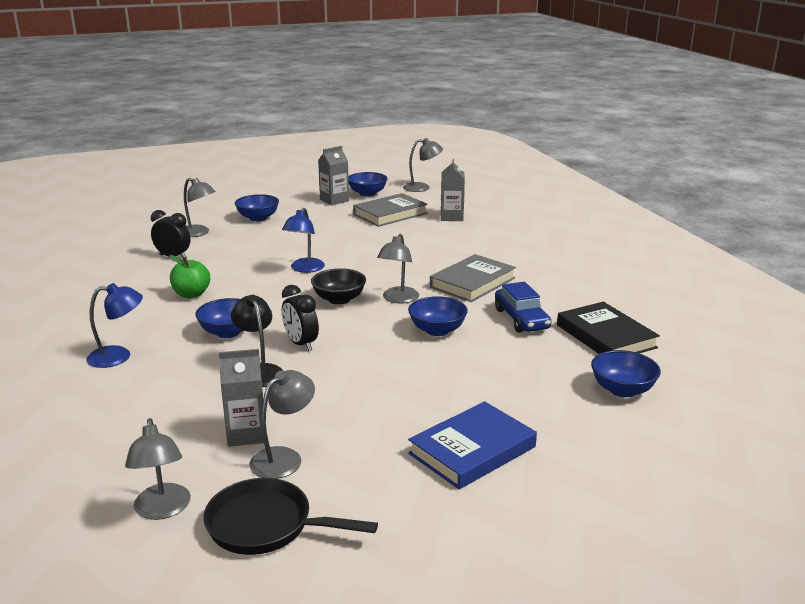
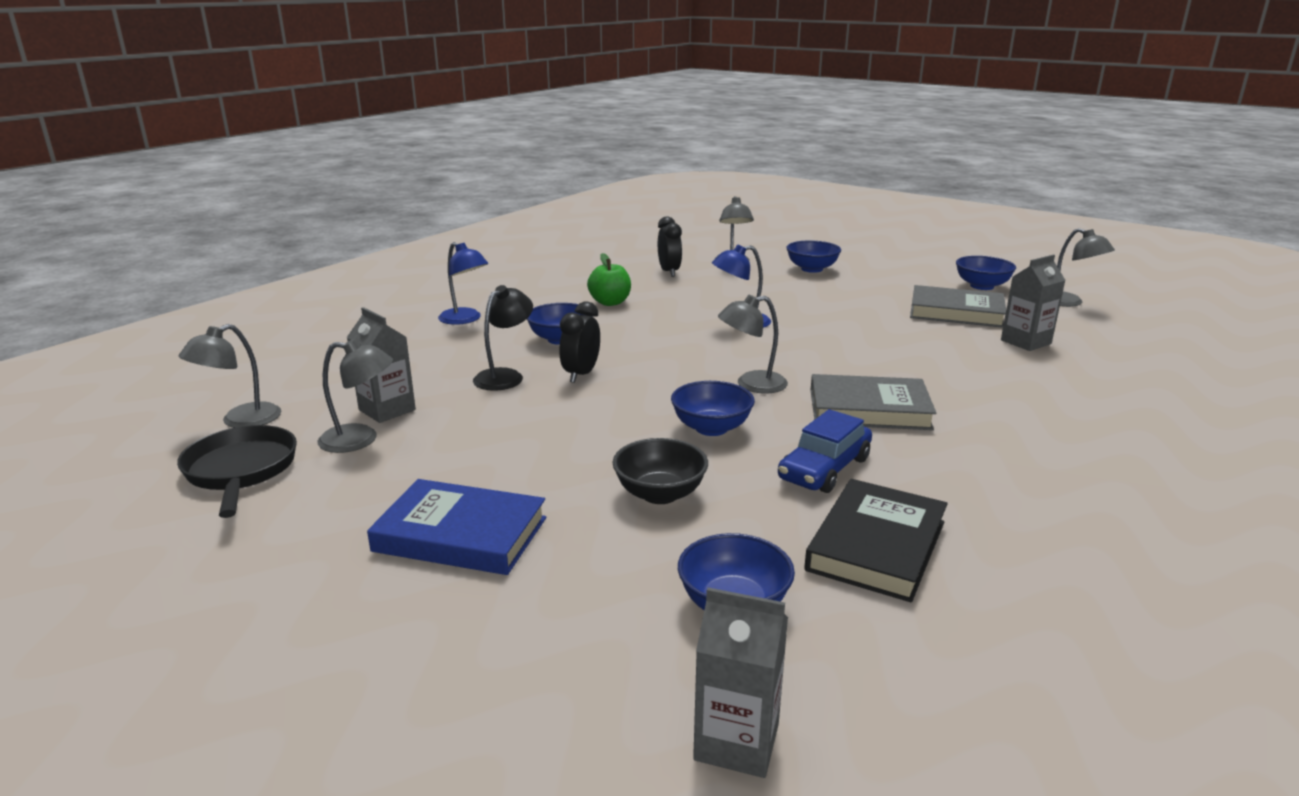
camera: 55 degrees right, 0 degrees up
(334, 200) = (927, 280): grey carton -> grey carton (736, 742)
(339, 299) = (701, 358): black bowl -> black bowl (660, 494)

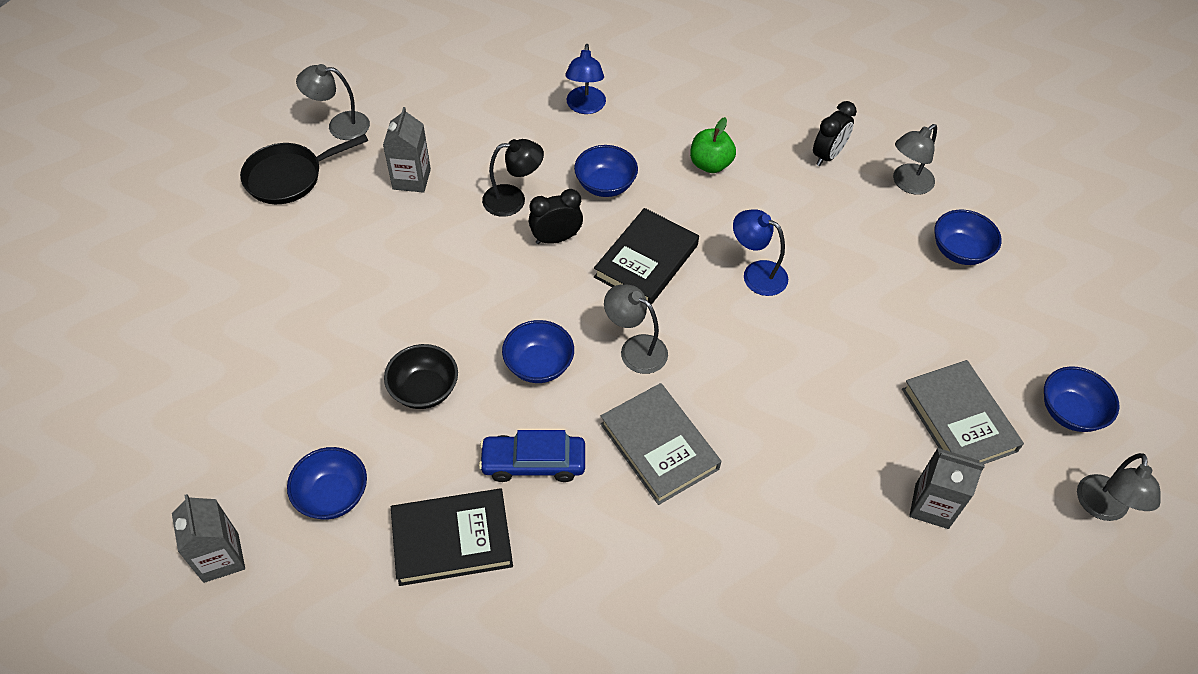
camera: 50 degrees right, 30 degrees up
(241, 471) = (289, 177): black pan -> black pan turned 150 degrees counterclockwise
(360, 440) = (365, 197): grey lamp -> none
(461, 534) = (306, 324): blue book -> none
(666, 351) = (646, 261): none -> black book

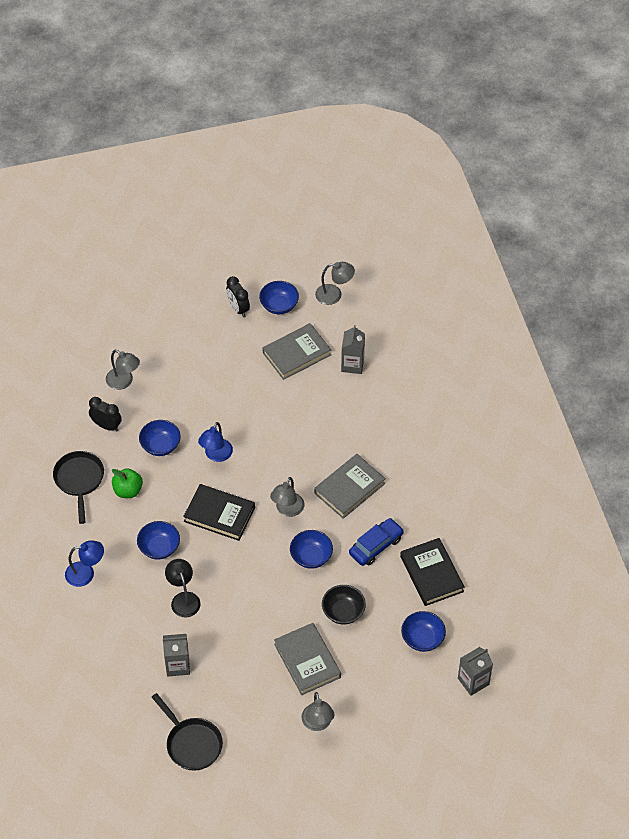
camera: 100 degrees left, 0 degrees up
(340, 125) = (135, 727): grey lamp -> grey lamp (317, 723)
(358, 326) = (307, 661): none -> grey book
(533, 463) = (376, 546): blue car -> blue car turned 120 degrees counterclockwise
(556, 238) = (212, 567): black clock -> black clock (238, 309)
(736, 117) = (79, 480): none -> black pan
(959, 251) = (175, 354): blue bowl -> blue bowl (160, 446)

